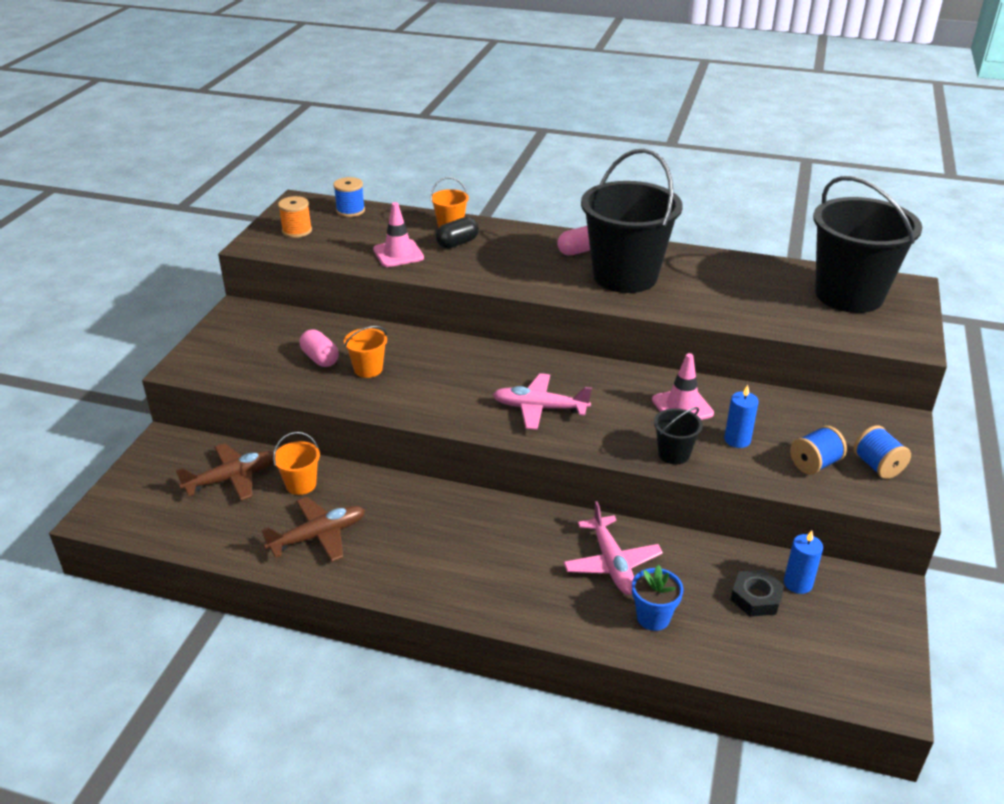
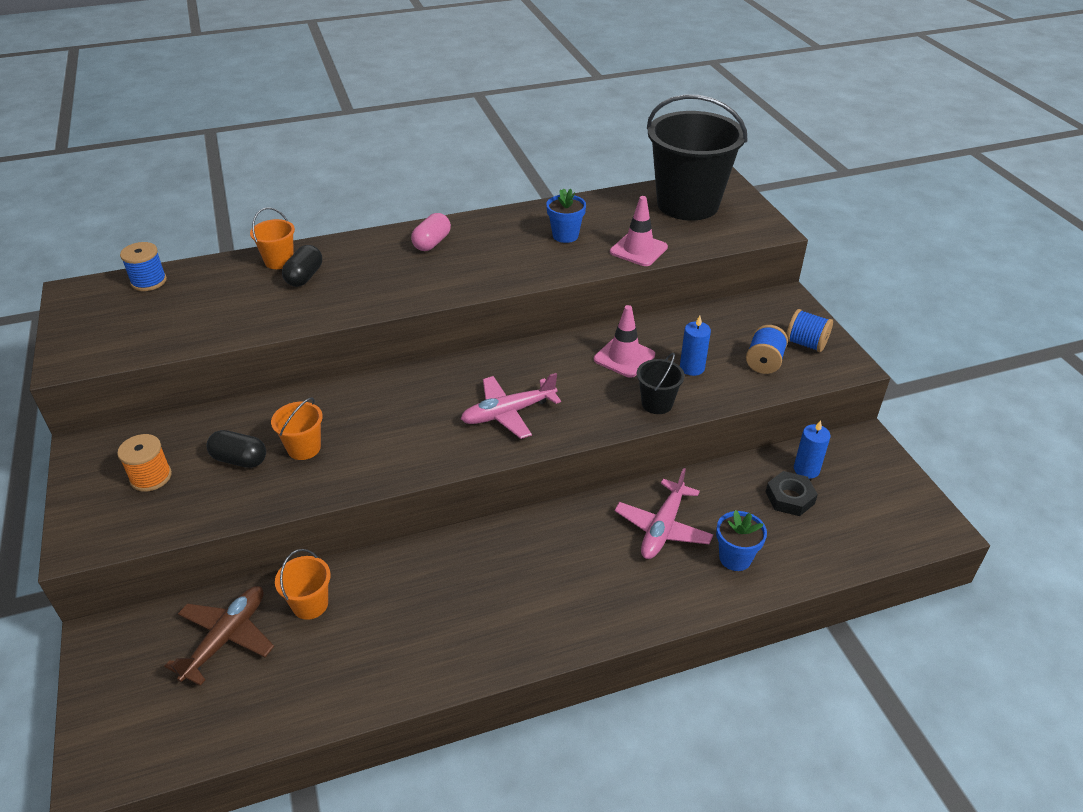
camera: 35 degrees left, 5 degrees up
(297, 231) = (106, 326): orange spool -> orange spool (151, 477)
(318, 536) = (379, 649): brown plane -> none
(320, 359) = (239, 460): pink capsule -> black capsule
(398, 254) = (252, 311): pink traffic cone -> pink traffic cone (638, 250)
(611, 563) = (662, 528): pink plane -> pink plane turned 75 degrees clockwise
(625, 276) = (497, 253): black bucket -> none
(699, 282) = (565, 235): none -> blue flower pot

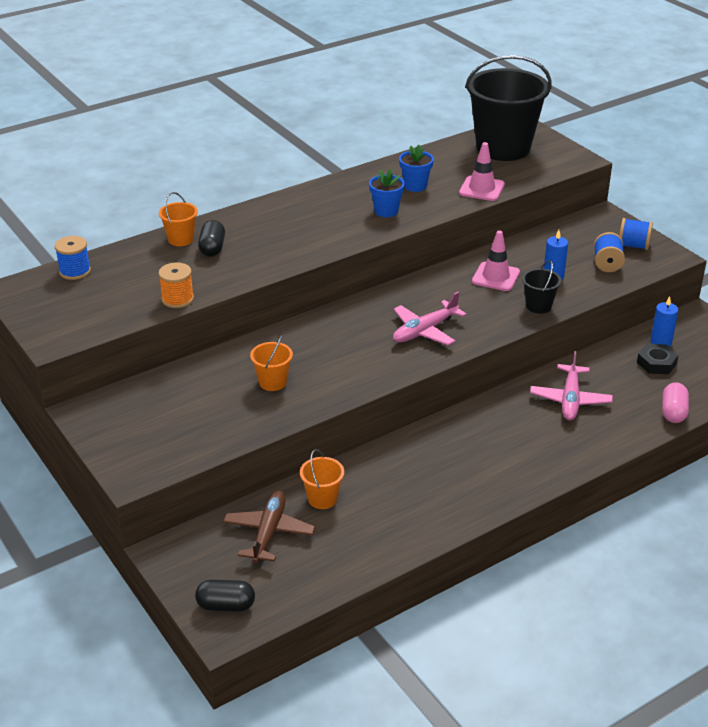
camera: 15 degrees left, 5 degrees down
(151, 477) = (157, 423): orange spool -> orange spool (177, 299)
(239, 460) = (224, 399): black capsule -> black capsule (226, 606)
(432, 243) = (305, 207): pink capsule -> pink capsule (673, 412)
(735, 558) = (633, 410): blue flower pot -> blue flower pot (386, 211)

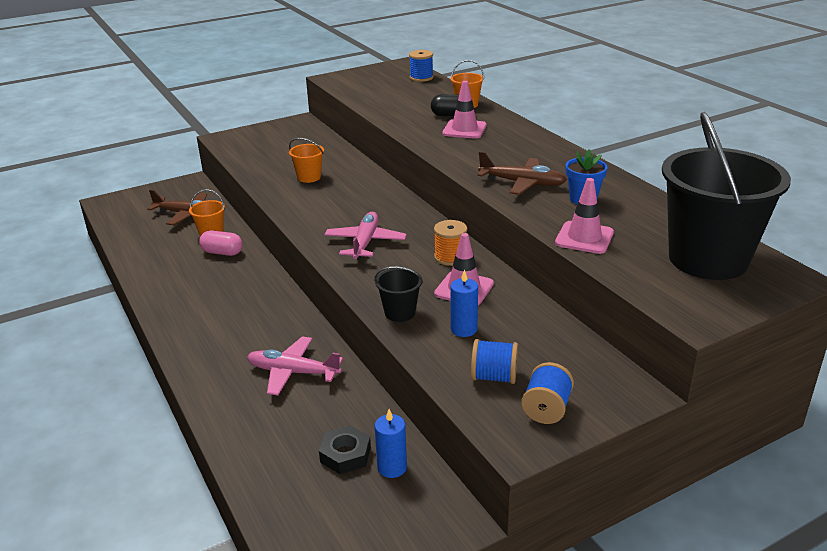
camera: 95 degrees right, 5 degrees down
(177, 299) = (375, 107): orange spool -> orange spool (450, 257)
(226, 606) = (127, 202): black capsule -> none
(256, 240) = (464, 129): none -> pink traffic cone
(386, 211) = (522, 183): blue flower pot -> brown plane
(424, 331) = (365, 243): pink plane -> pink plane turned 45 degrees clockwise
(673, 412) = (243, 452): pink capsule -> pink capsule (222, 252)

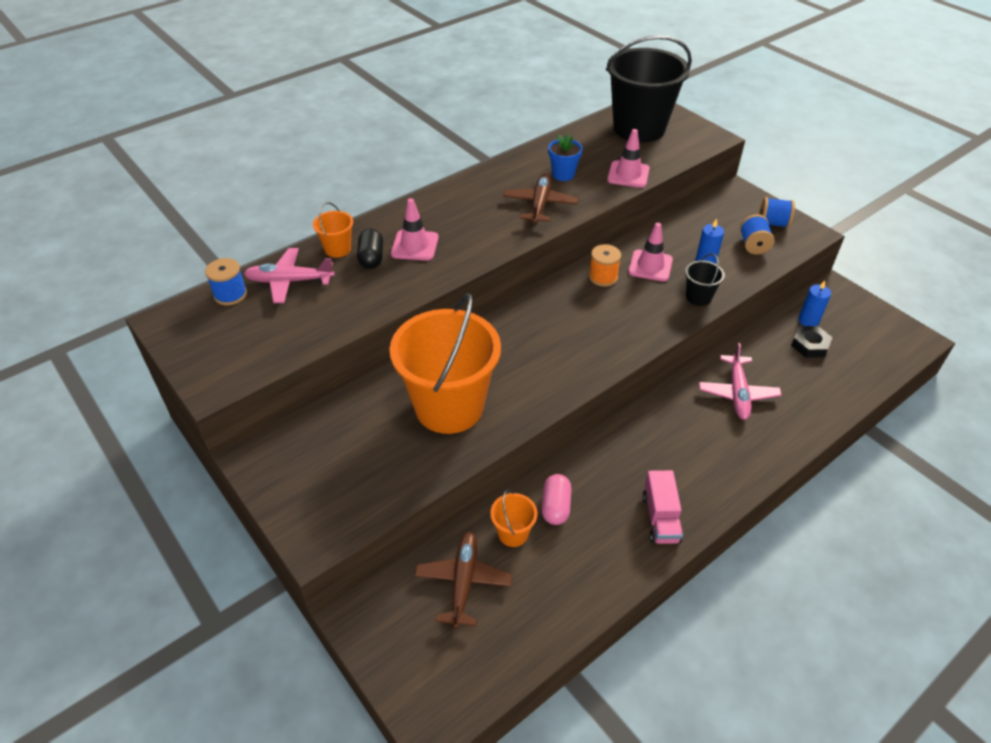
camera: 100 degrees left, 15 degrees up
(179, 298) = (660, 518): none -> pink truck
(309, 177) = (449, 407): orange bucket -> orange bucket, size x2.37
(365, 243) = (593, 333): pink plane -> pink plane (289, 281)

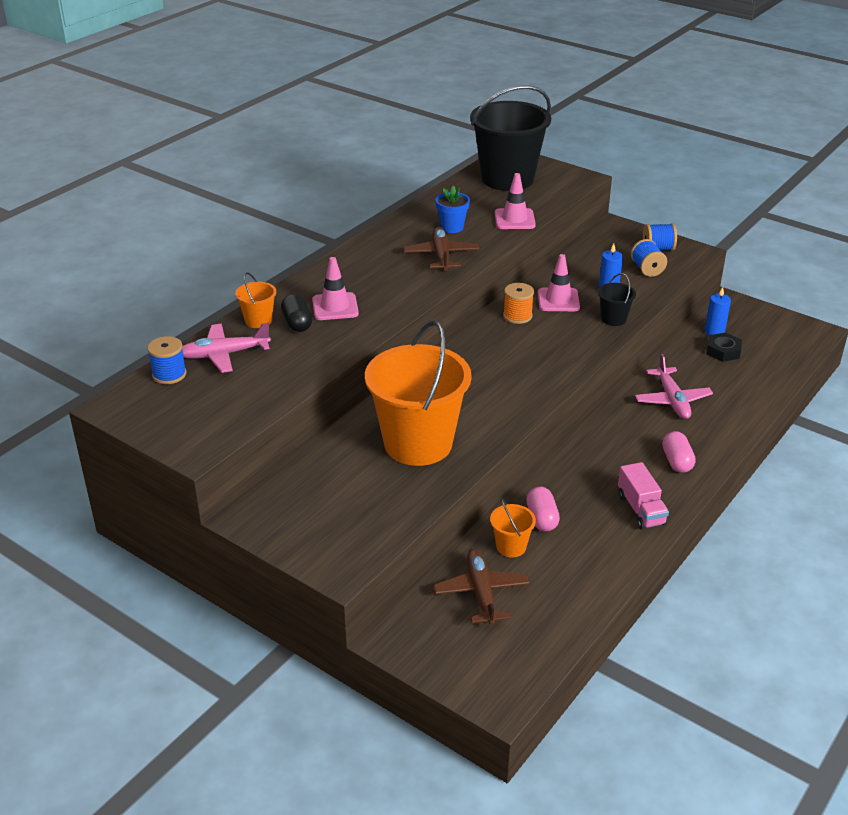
camera: 15 degrees left, 10 degrees down
(718, 467) = (676, 461): none -> pink capsule

